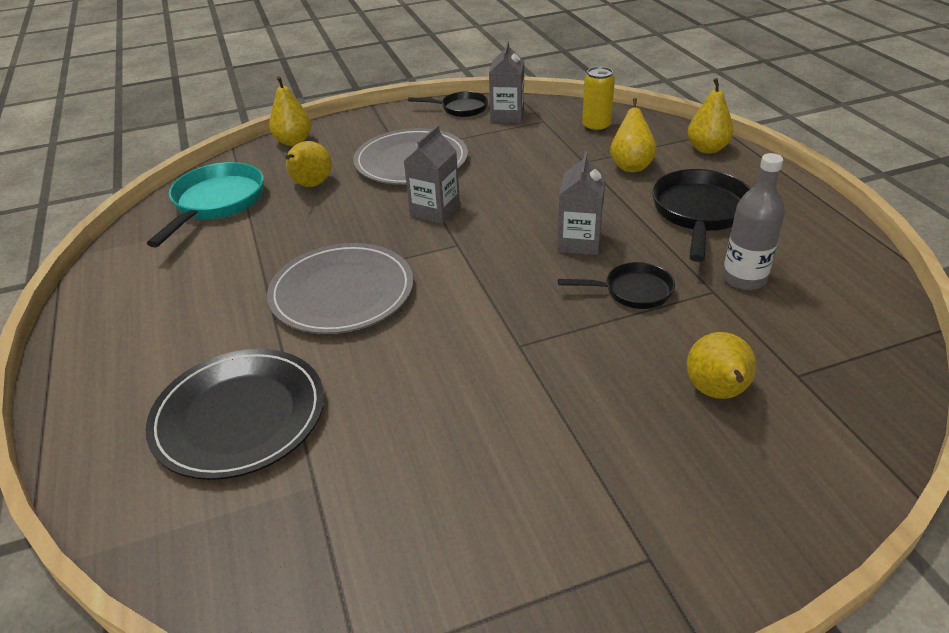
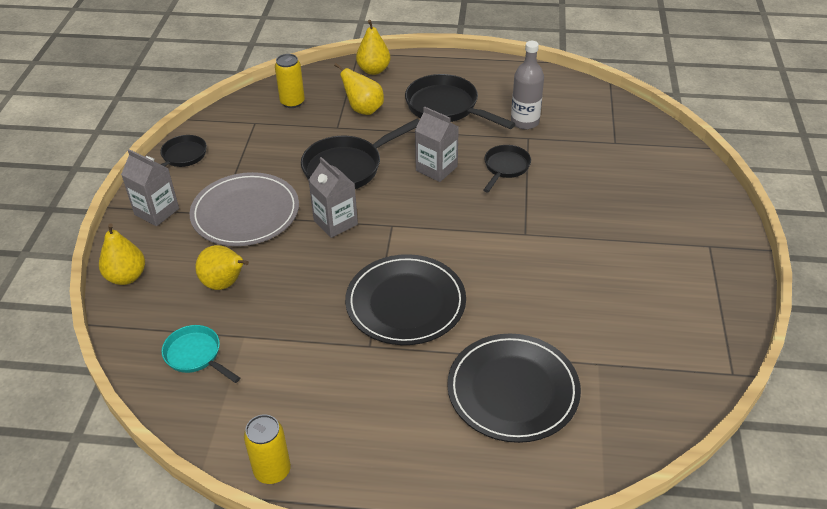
camera: 65 degrees left, 5 degrees up
(90, 288) = (272, 470): none -> yellow can
(216, 203) = (196, 355): turquoise pan -> turquoise pan, size x0.59
(342, 292) = (405, 303): grey plate -> black plate
(507, 116) = (225, 137): grey carton -> grey carton (157, 211)
(526, 189) = (348, 167): none -> black pan
(717, 393) = (612, 175): yellow pear -> none

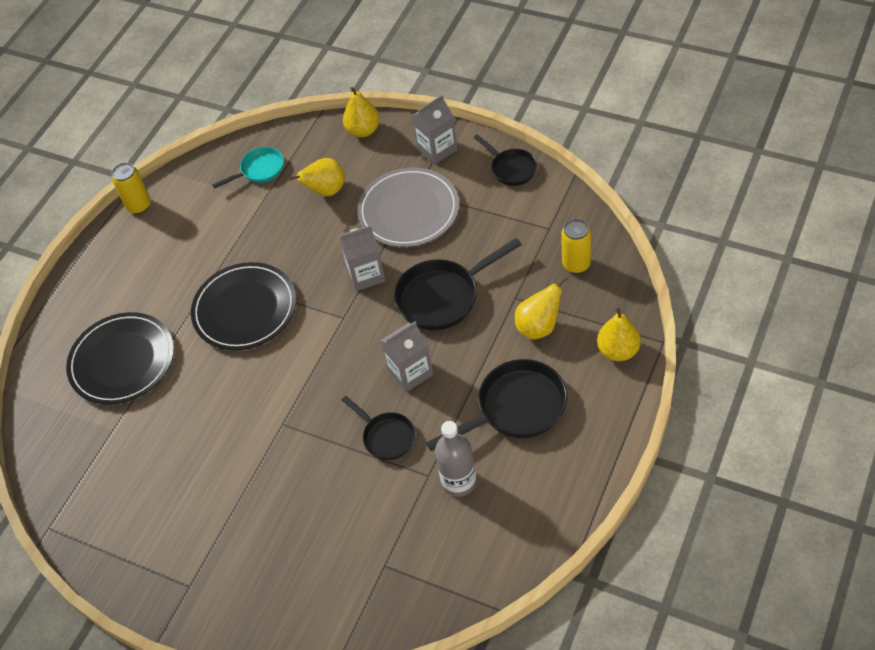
camera: 115 degrees right, 10 degrees up
(348, 167) = (443, 296): black pan -> black pan turned 105 degrees counterclockwise

